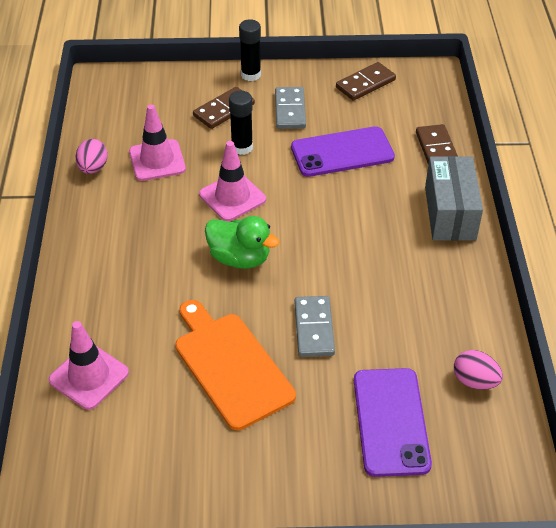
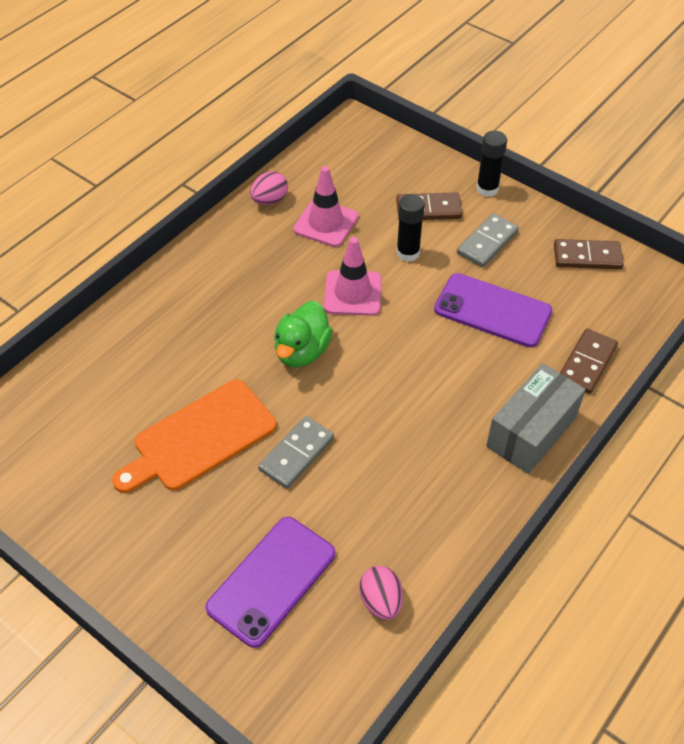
camera: 40 degrees right, 5 degrees up
(89, 376) = (93, 373): pink traffic cone -> none
(230, 365) = (199, 438): orange cutting board -> orange cutting board turned 135 degrees counterclockwise
(240, 258) = (302, 351): green duck -> green duck turned 45 degrees clockwise

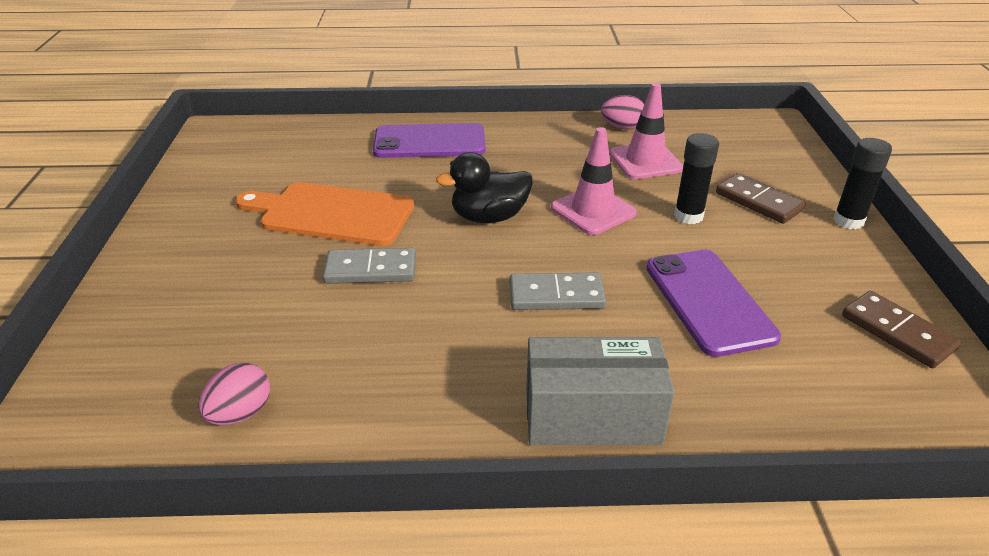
camera: 50 degrees right, 15 degrees down
(271, 580) = (209, 326): purple phone -> purple phone (429, 142)
(302, 351) = (489, 217): green duck -> black duck
(487, 243) = (785, 254): grey domino -> grey domino (556, 295)
(587, 363) = (754, 412): brown domino -> none

